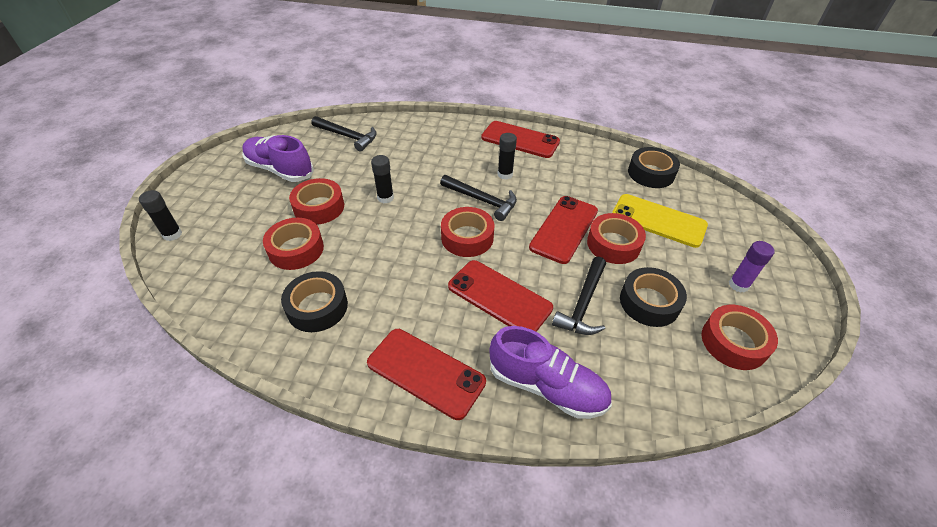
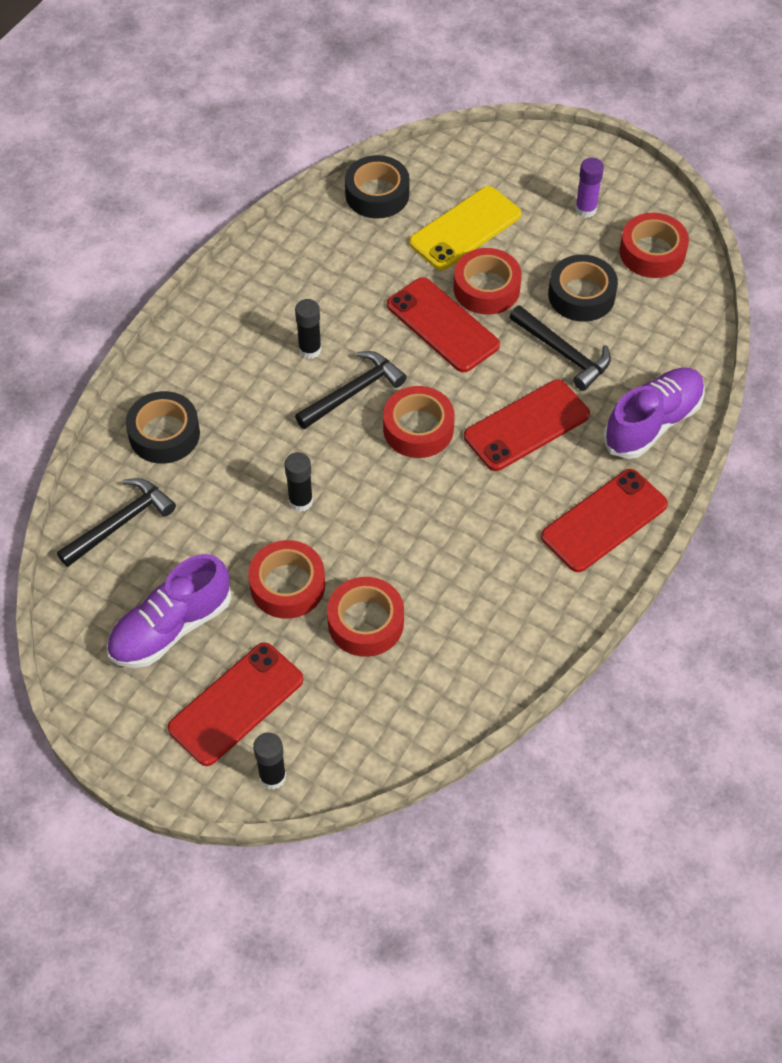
camera: 70 degrees left, 10 degrees up
(317, 307) = (477, 609): black tape -> black tape (164, 434)
(520, 140) = (237, 305): red phone -> red phone (236, 704)

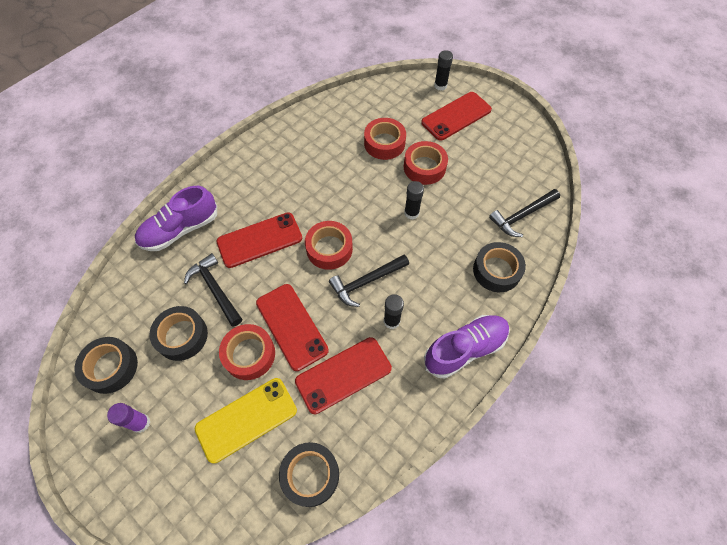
camera: 170 degrees left, 5 degrees up
(171, 628) = (490, 155): purple shoe -> purple shoe (465, 349)
(604, 521) = (237, 176): red phone -> red phone (343, 374)
(652, 252) = (111, 367): red tape -> black tape

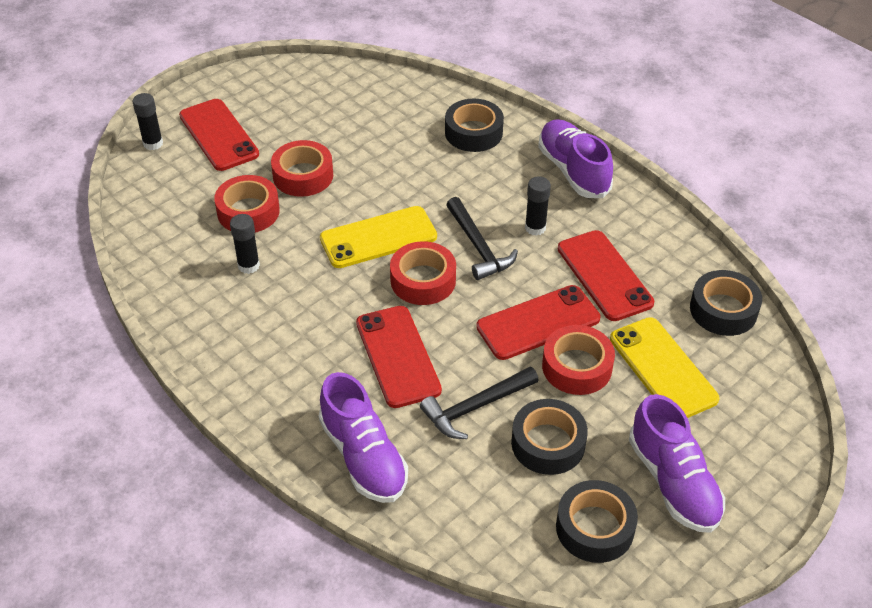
camera: 85 degrees left, 15 degrees down
(141, 423) = (673, 482): purple glue stick -> purple shoe
(368, 218) = (378, 237): none -> yellow phone
(411, 213) = (377, 195): black glue stick -> black glue stick (248, 265)
(522, 216) = (399, 101): black hammer -> none

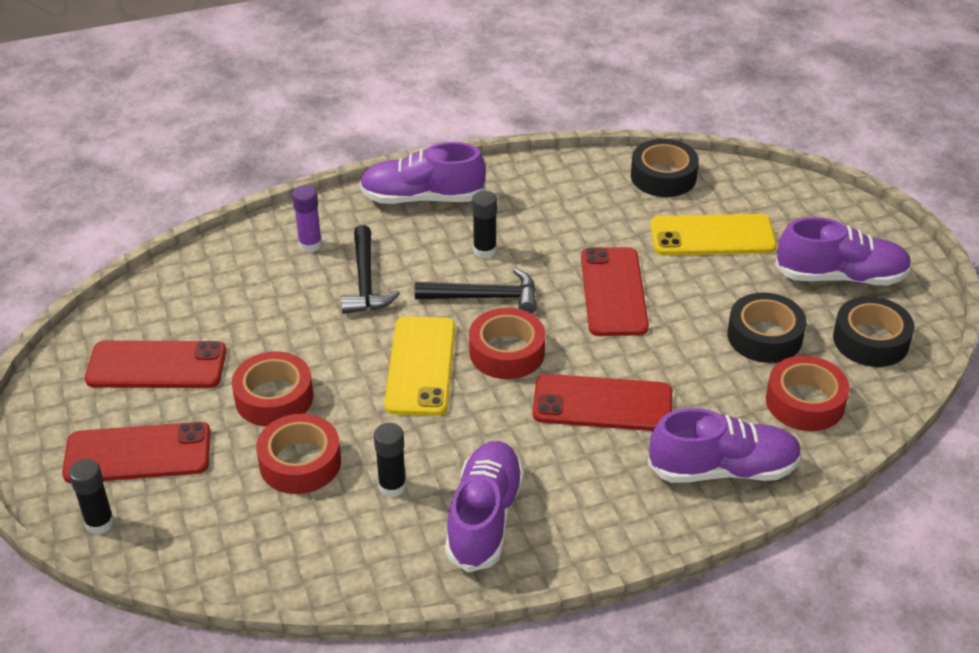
camera: 65 degrees left, 5 degrees down
(241, 325) = (484, 518): none -> purple shoe
(473, 132) = (310, 244): black tape -> purple glue stick
(475, 407) = (698, 369): black hammer -> black hammer (365, 281)
(577, 367) = (682, 286): red tape -> red tape (805, 402)
(604, 276) = (578, 229): red phone -> red phone (156, 366)

